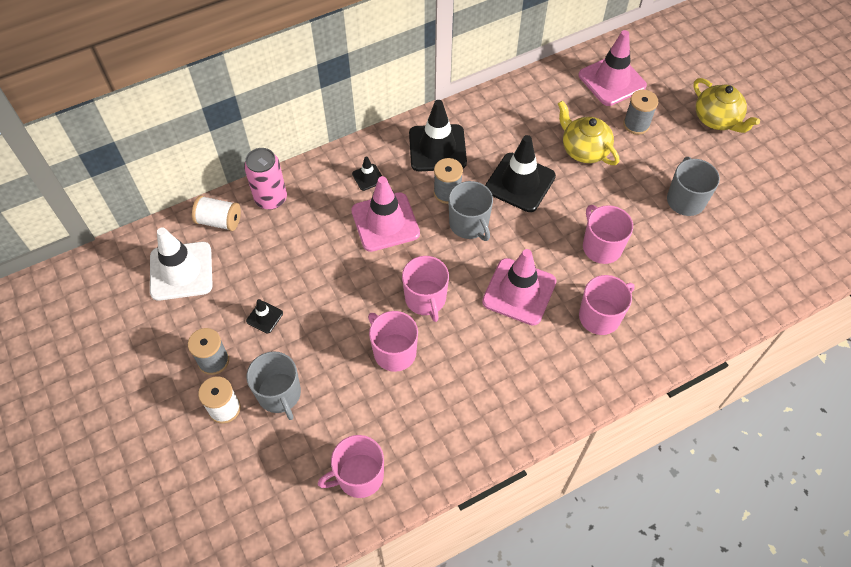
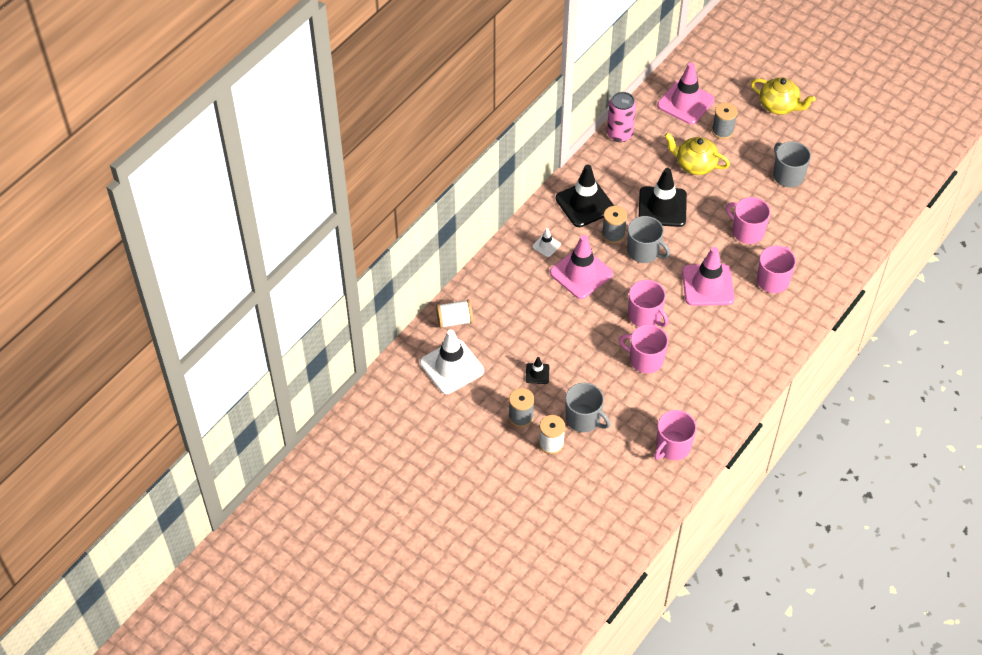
camera: 25 degrees left, 5 degrees down
(271, 198) = (482, 289): pink can -> pink can (619, 134)
(368, 177) = (546, 245): black traffic cone -> white traffic cone

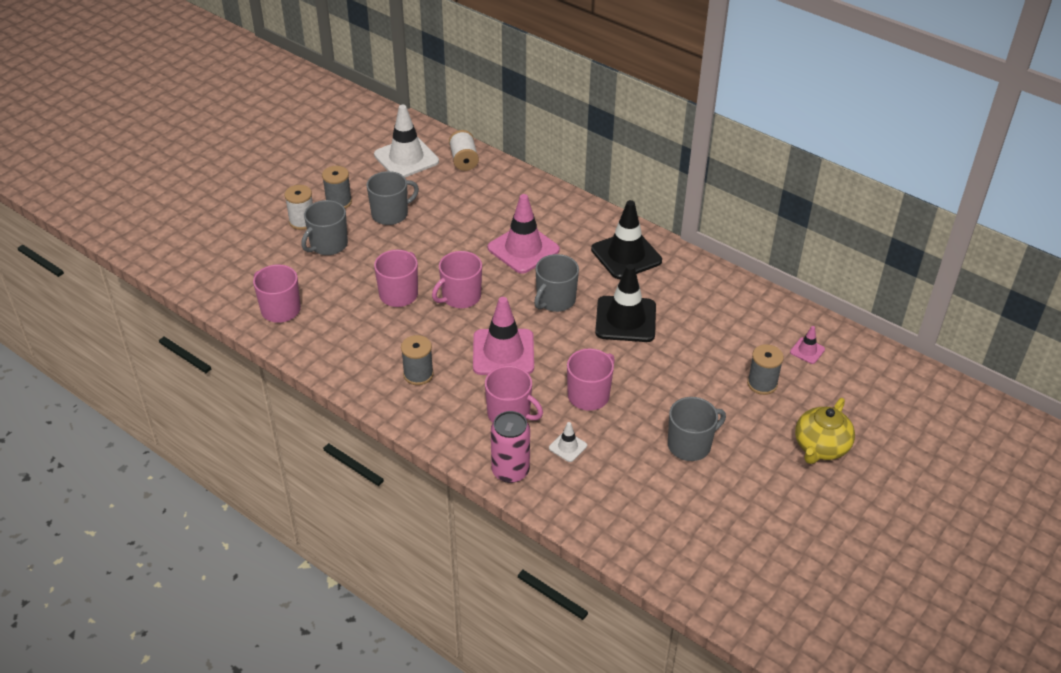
camera: 90 degrees right, 10 degrees down
(537, 373) = (390, 214): black traffic cone -> grey mug
(546, 245) = (563, 224): white traffic cone -> white traffic cone (568, 447)
(613, 234) = (580, 276): grey spool -> grey spool (418, 374)
(619, 134) = (741, 288): pink can -> pink can (510, 471)
(685, 102) = (807, 351): pink traffic cone -> pink traffic cone, size x0.46
(695, 165) = (698, 353): yellow teapot -> none

